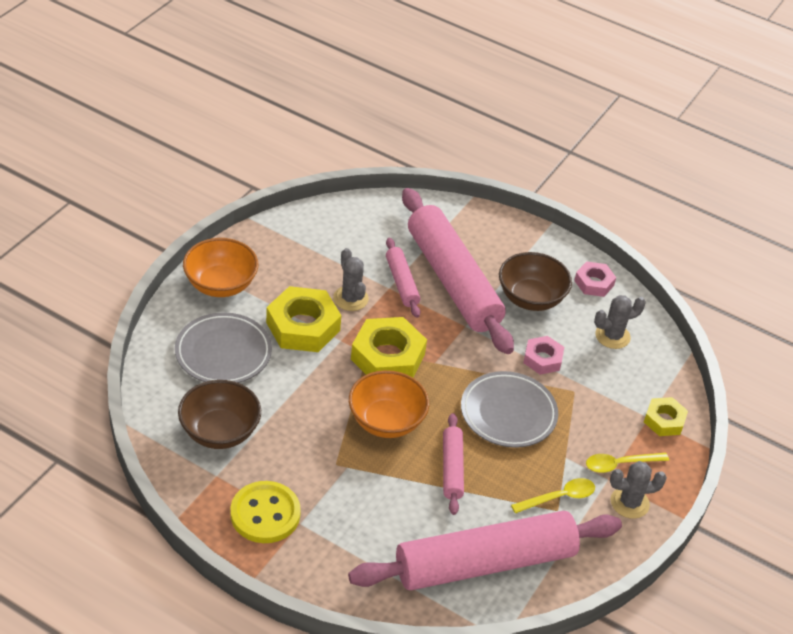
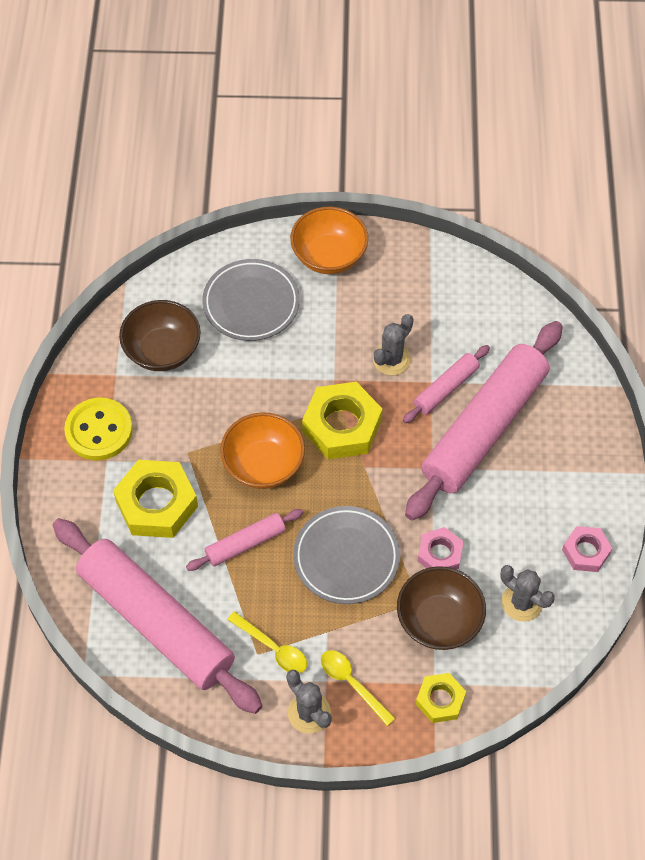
camera: 65 degrees right, 15 degrees up
(303, 326) = (327, 342): yellow nut -> yellow nut (156, 504)
(530, 298) = (515, 505): brown bowl -> brown bowl (439, 620)

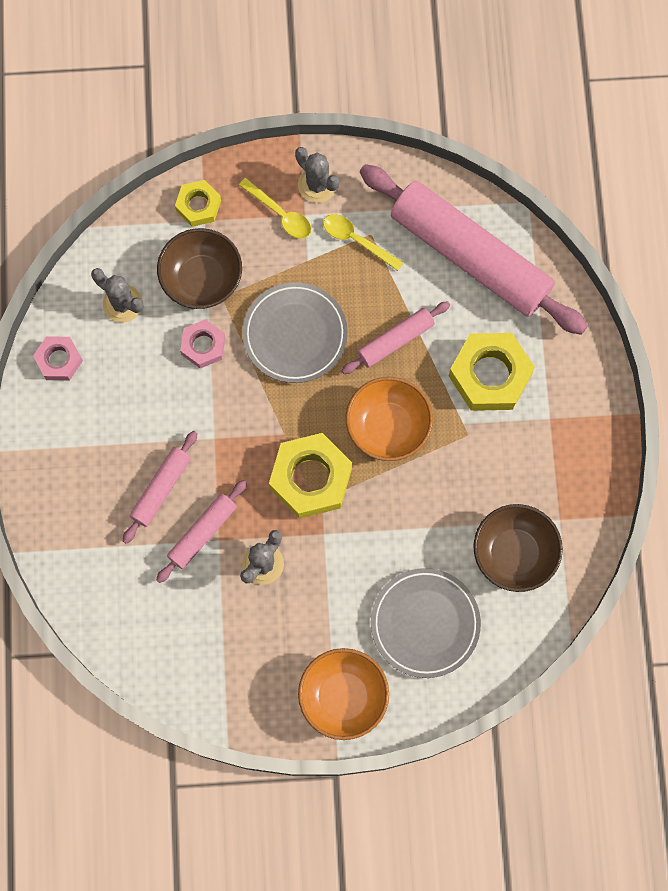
camera: 175 degrees right, 15 degrees up
(99, 430) = (564, 451): yellow button -> none
(483, 428) = (161, 489): pink rolling pin -> pink rolling pin, size x0.46

